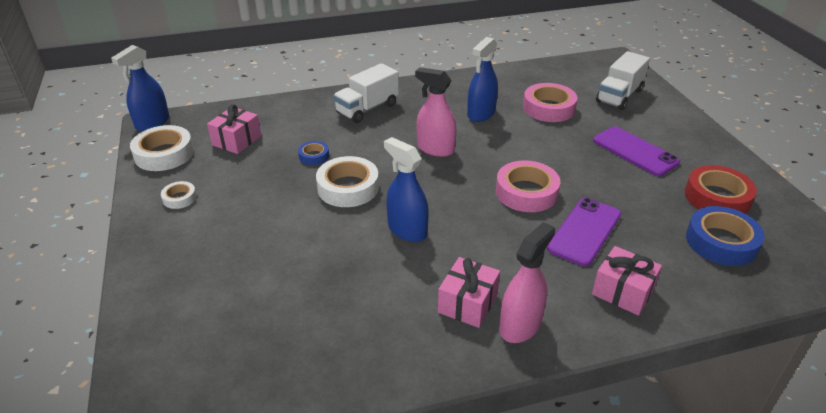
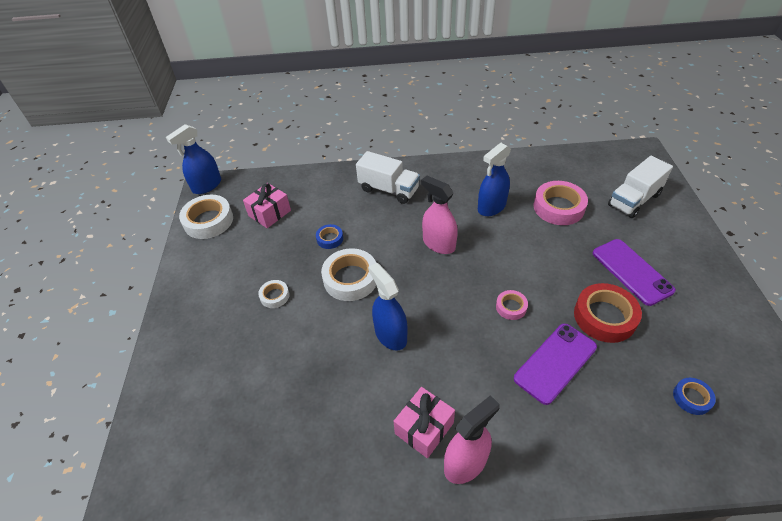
camera: 15 degrees right, 10 degrees up
(179, 198) = (210, 271): white tape -> white tape (274, 296)
(367, 109) = (389, 190): white truck -> white truck turned 120 degrees counterclockwise
(526, 192) = (511, 307): pink tape -> pink tape, size x0.52
(622, 291) = (574, 441): pink gift -> none
(717, 197) = (703, 341): red tape -> red tape (604, 317)
(721, 242) = (692, 398): blue tape -> blue tape, size x0.52

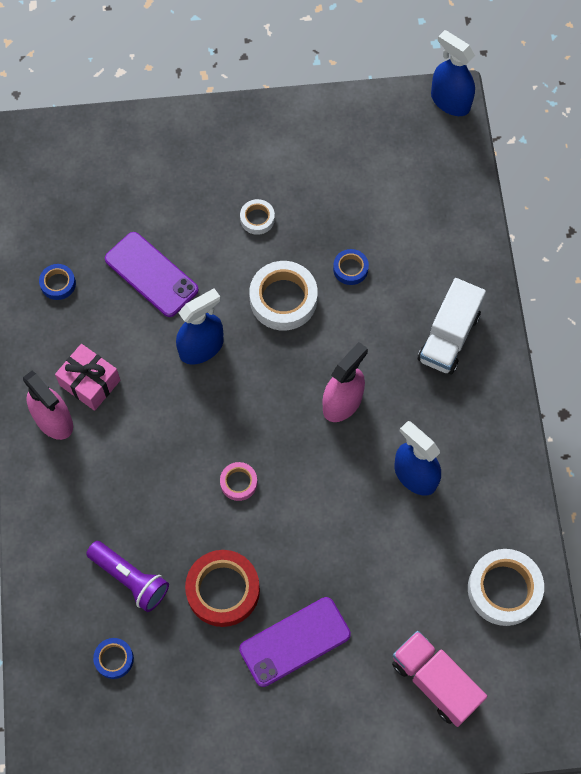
camera: 85 degrees right, 20 degrees up
(208, 221) = (381, 120): white tape -> white tape (504, 589)
(269, 213) = (397, 189): pink gift -> none
(312, 465) = (58, 284): none -> blue tape
(555, 363) = (161, 522): purple phone -> purple phone (151, 274)
(558, 207) = (416, 569): pink tape -> none
(613, 386) = (130, 579): none -> purple flashlight
(634, 200) = (435, 682): white truck -> pink truck

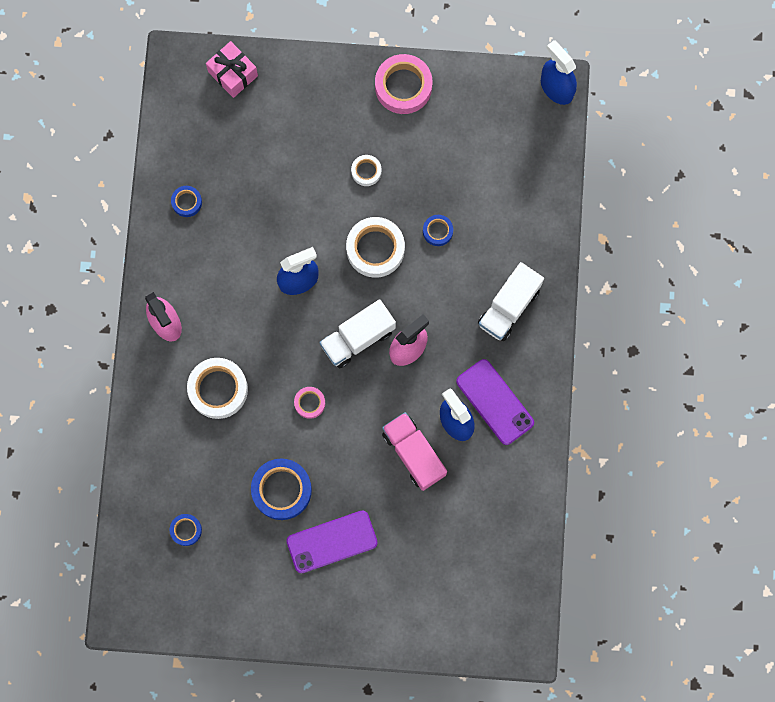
camera: 10 degrees right, 10 degrees up
(90, 383) = (201, 295): pink gift -> pink gift (233, 74)
(130, 579) = (209, 467): purple flashlight -> none
(151, 274) = (267, 207): purple phone -> purple phone (495, 402)
(223, 590) = (281, 490): red tape -> blue tape
(281, 400) = (358, 338): none -> white truck
(282, 125) = (403, 86): none -> pink tape
(435, 682) = (437, 593): pink truck -> pink truck (414, 453)
(504, 589) = (508, 529): white tape -> white tape (218, 389)

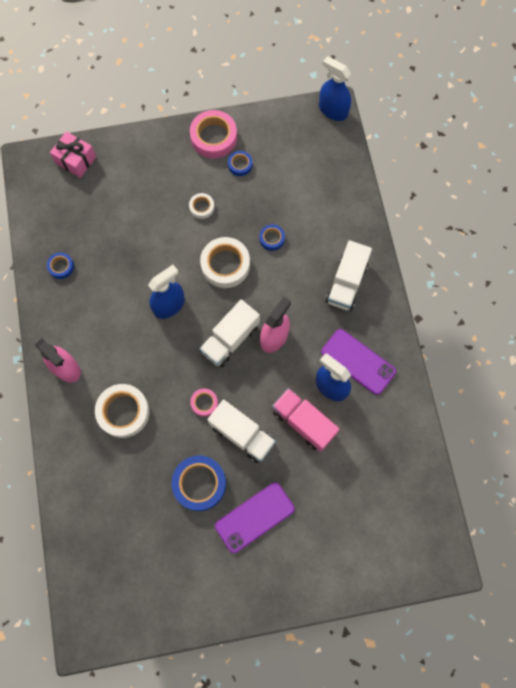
camera: 15 degrees left, 5 degrees down
(186, 530) = (124, 542): blue tape -> blue tape (240, 165)
(342, 449) = (242, 434): none -> white truck

